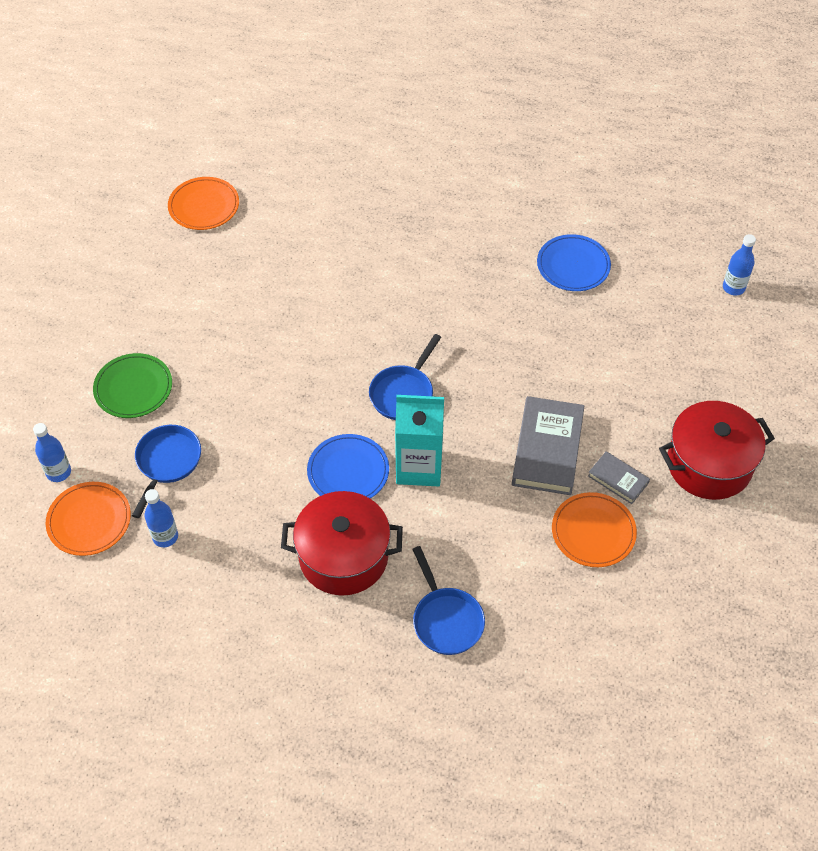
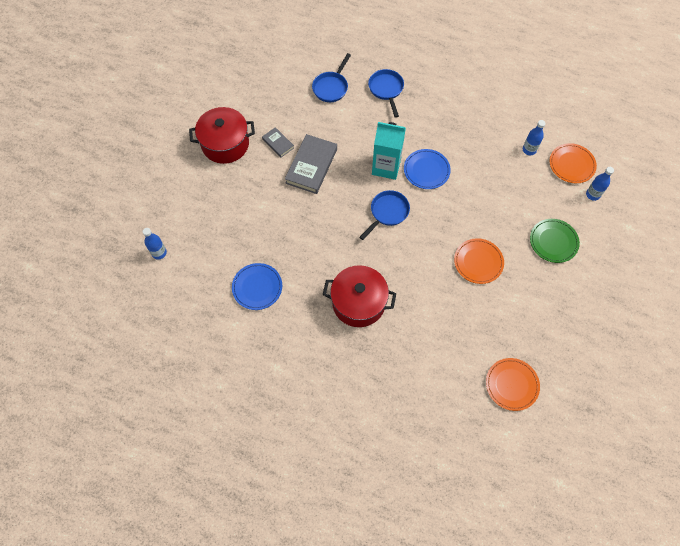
camera: 170 degrees left, 10 degrees up
(167, 463) = (530, 191): blue pan -> blue pan (331, 87)
(343, 557) = (434, 126): red pot -> red pot (358, 303)
(593, 532) = (300, 119): orange plate -> orange plate (478, 262)

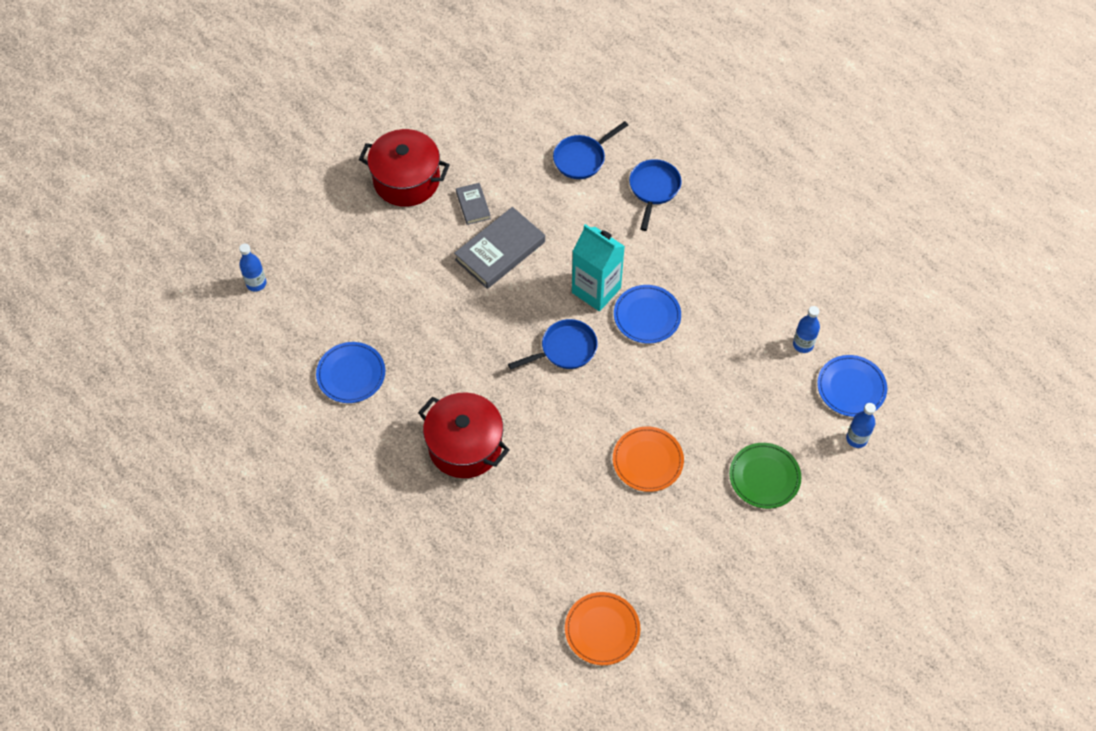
camera: 25 degrees right, 5 degrees down
(571, 164) = (851, 387): orange plate -> blue plate

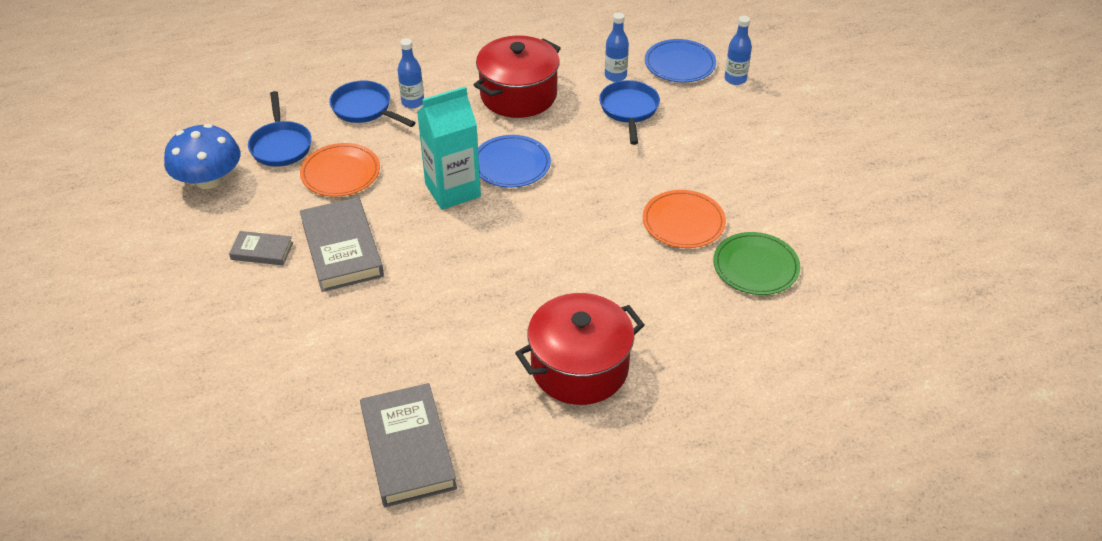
camera: 65 degrees left, 15 degrees down
(256, 283) = (189, 512): blue bottle -> blue bottle (413, 102)
(351, 374) = (408, 448): blue plate -> grey book
(406, 180) = (173, 298): red pot -> red pot (518, 95)
(522, 136) = (209, 180): none -> blue mushroom
(565, 349) = (508, 239): blue pan -> blue pan (629, 110)
(602, 629) = (870, 326): orange plate -> orange plate (340, 173)
(764, 477) = (745, 148): green plate -> green plate (755, 266)

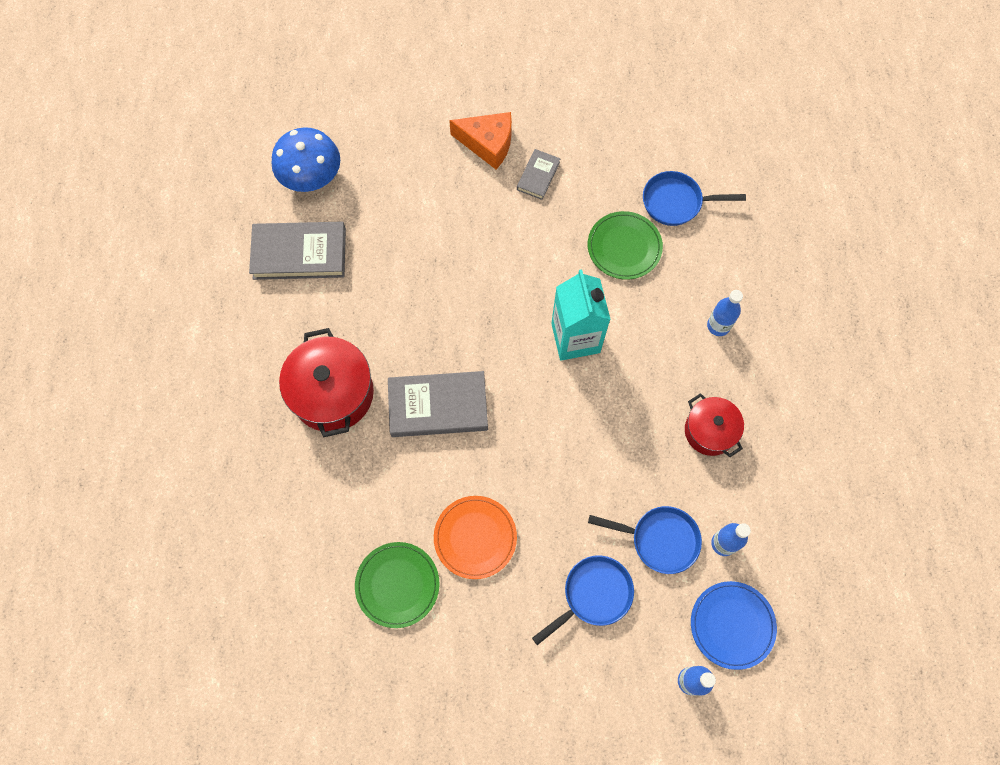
camera: 105 degrees right, 25 degrees up
(209, 180) = (640, 142): blue mushroom -> blue mushroom (311, 175)
(221, 302) = (488, 144): none -> orange cheese
(340, 173) = (624, 247): orange plate -> green plate
(342, 249) = (523, 236): grey book -> grey book (438, 406)
(365, 109) = (717, 280): blue pan -> blue pan (593, 595)
(511, 164) = (600, 398): blue plate -> none
(518, 95) = (709, 431): red pot -> red pot, size x0.62

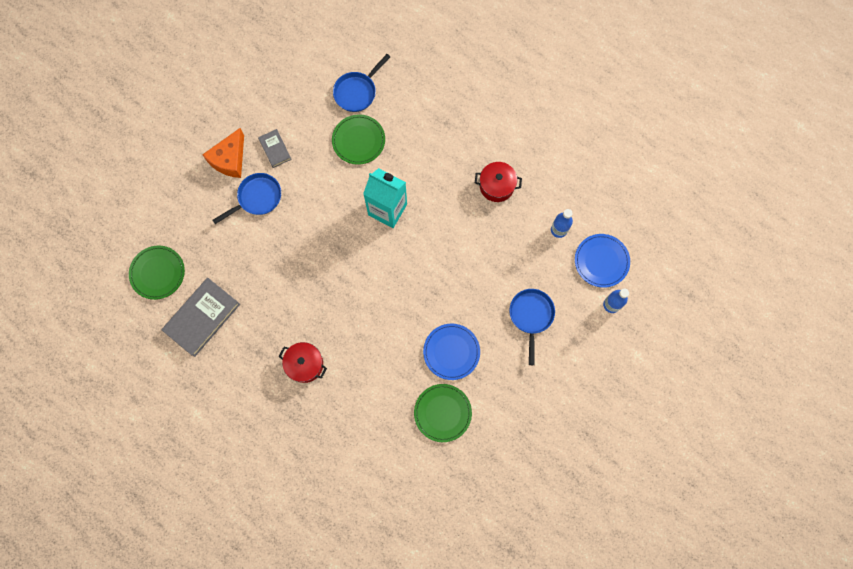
camera: 50 degrees left, 5 degrees up
(311, 175) = (157, 273): blue mushroom -> green plate
(332, 393) = (305, 364): red pot -> red pot, size x0.62
(438, 406) = (362, 313): grey book -> none
(475, 537) = (451, 352): orange plate -> blue plate
(488, 144) = (230, 159): orange cheese -> orange cheese turned 150 degrees clockwise
(659, 539) = (531, 259): blue pan -> blue pan (257, 198)
(718, 326) = (445, 132): blue bottle -> none

